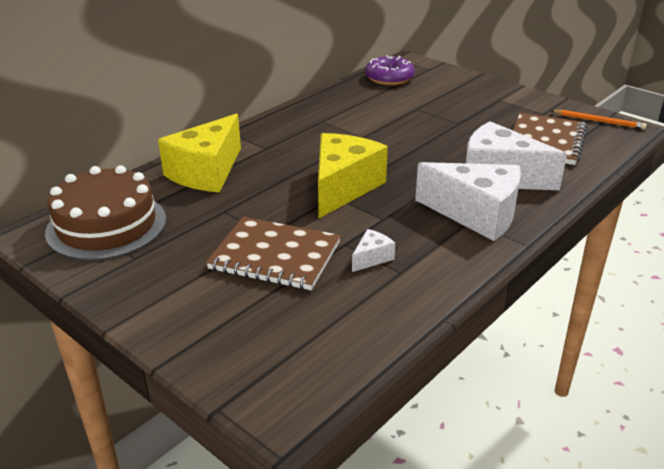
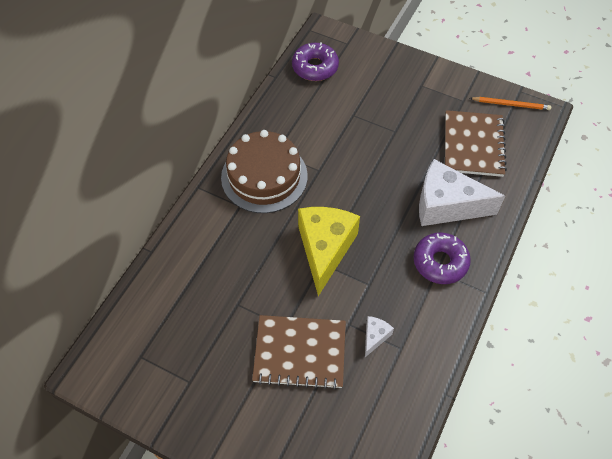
camera: 15 degrees left, 25 degrees up
(106, 225) = (147, 347): brown cake -> brown cake (264, 176)
(206, 172) = (201, 253): yellow cheese -> none
(476, 214) = (440, 262): white cheese -> purple donut

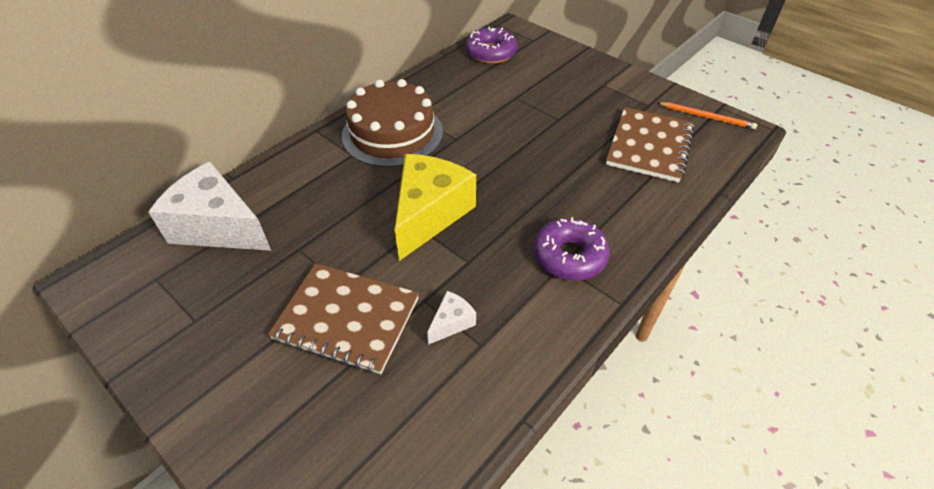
camera: 15 degrees right, 10 degrees down
(446, 205) = (597, 198): white cheese -> white cheese (218, 227)

